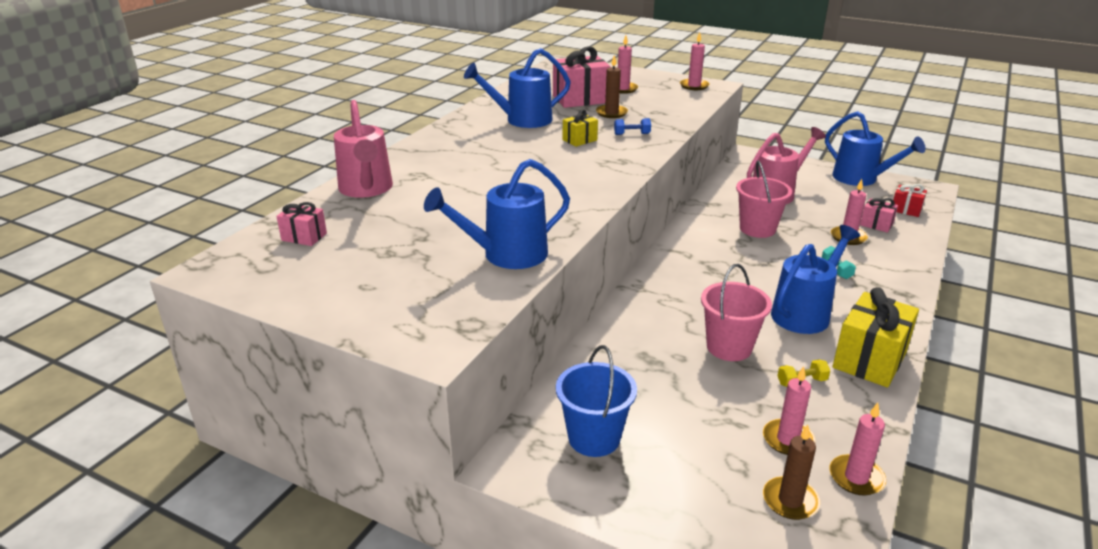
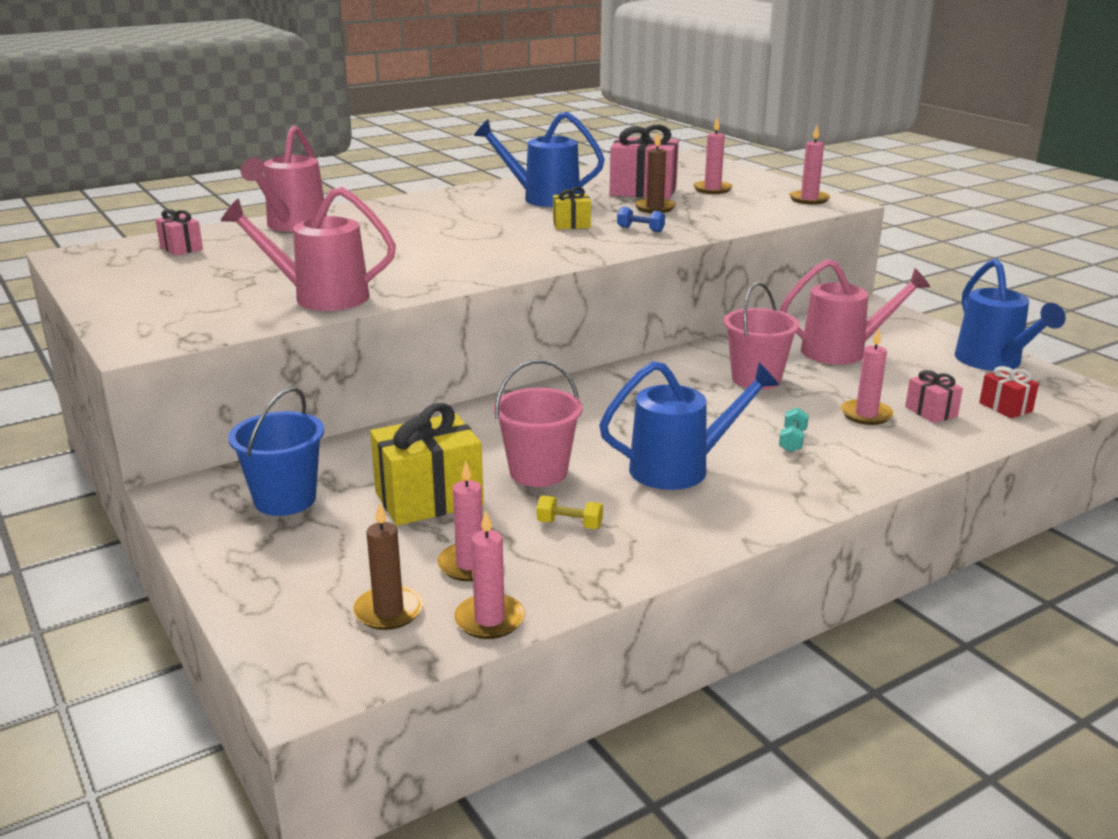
camera: 30 degrees right, 5 degrees down
(505, 255) = (319, 297): blue watering can -> pink watering can
(869, 360) = (685, 531): yellow gift -> yellow gift (429, 499)

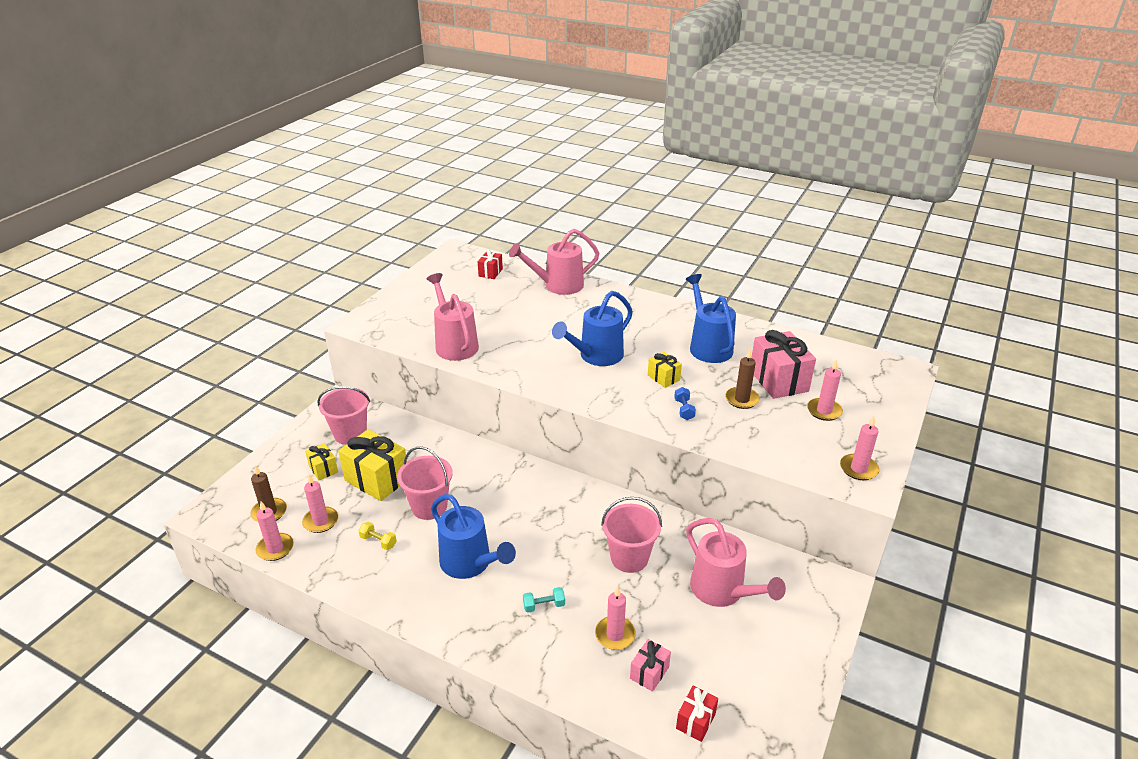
camera: 60 degrees right, 10 degrees up
(181, 248) = (490, 272): pink gift -> red gift
(285, 500) = (350, 434): blue bucket -> pink bucket
(342, 539) = (323, 469): none -> yellow gift
(569, 524) = (378, 541): yellow dumbbell -> yellow dumbbell turned 45 degrees counterclockwise
(994, 362) = (787, 696): blue watering can -> blue watering can (596, 356)

